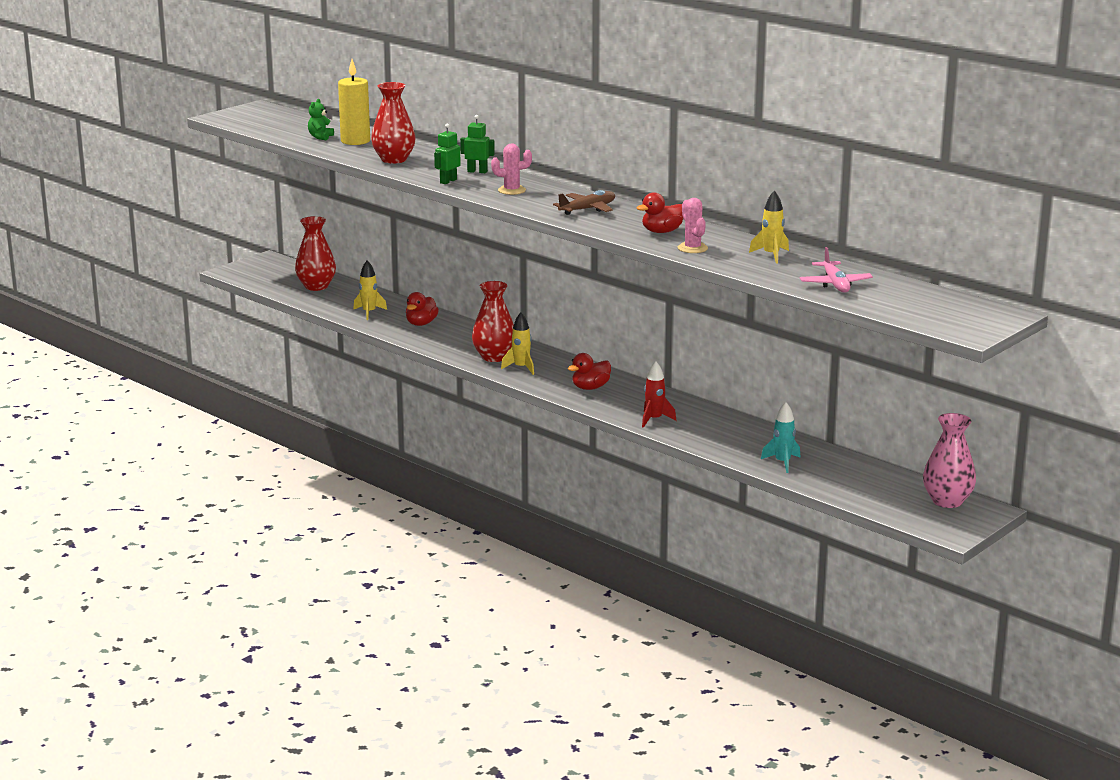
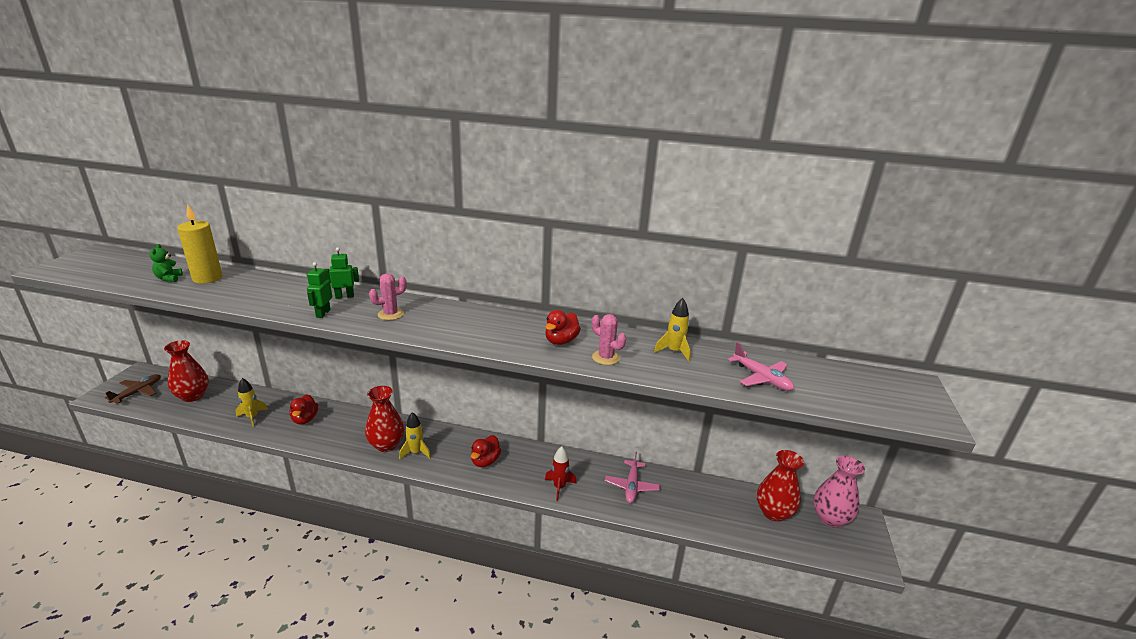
camera: 30 degrees left, 5 degrees up
(394, 159) = (255, 295): red vase -> red vase (773, 512)
(588, 209) = (475, 325): brown plane -> brown plane (138, 392)
(737, 435) = (631, 486): none -> pink plane
(782, 463) = (689, 511): turquoise rocket -> none

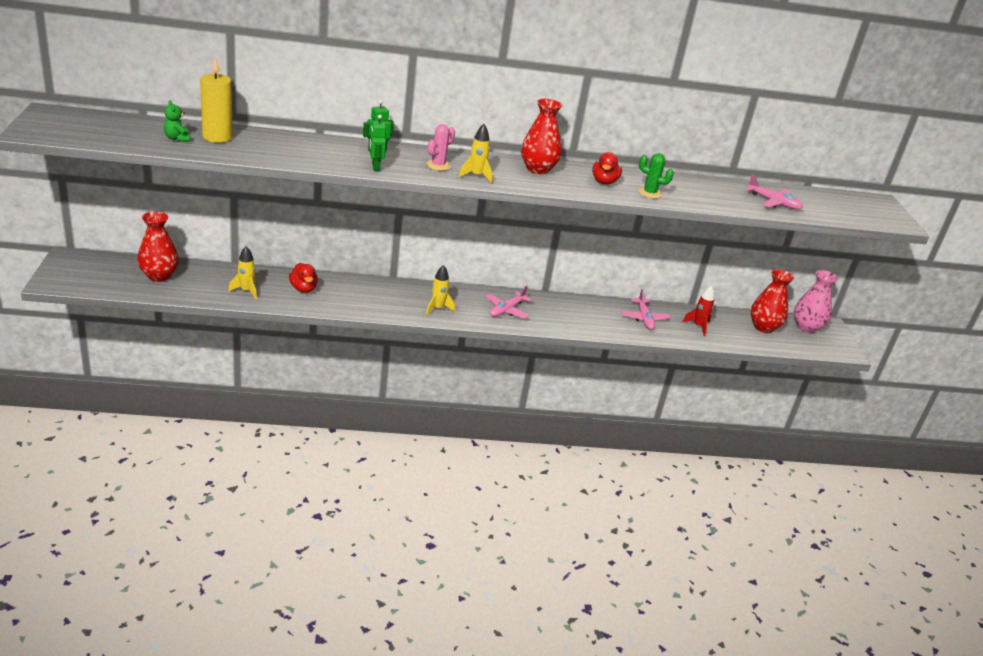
camera: 20 degrees left, 5 degrees up
(138, 392) = (92, 276): brown plane -> none
(386, 445) = (404, 304): red vase -> red vase (538, 169)
(485, 461) = (507, 310): red duck -> pink plane
(559, 487) = (584, 324): red rocket -> red rocket (698, 326)
(606, 357) = (649, 193): pink cactus -> green cactus
(674, 351) = (698, 186): yellow rocket -> yellow rocket (476, 176)

